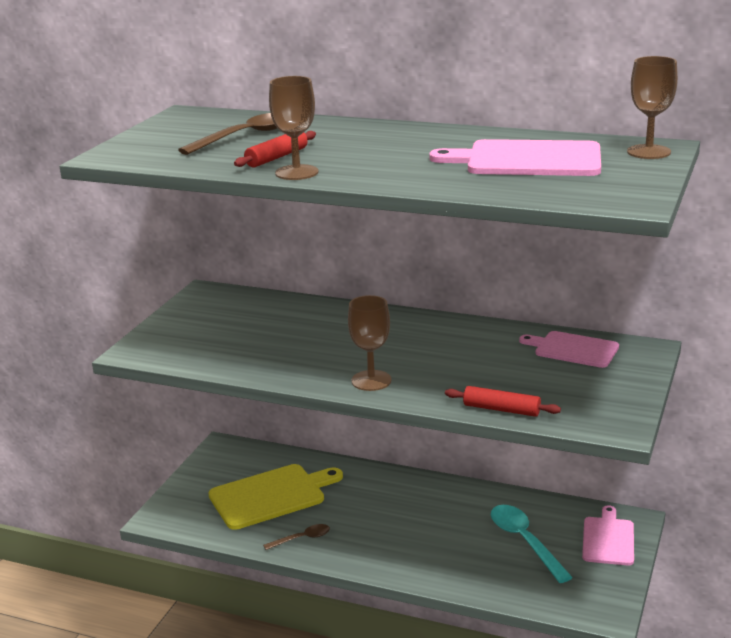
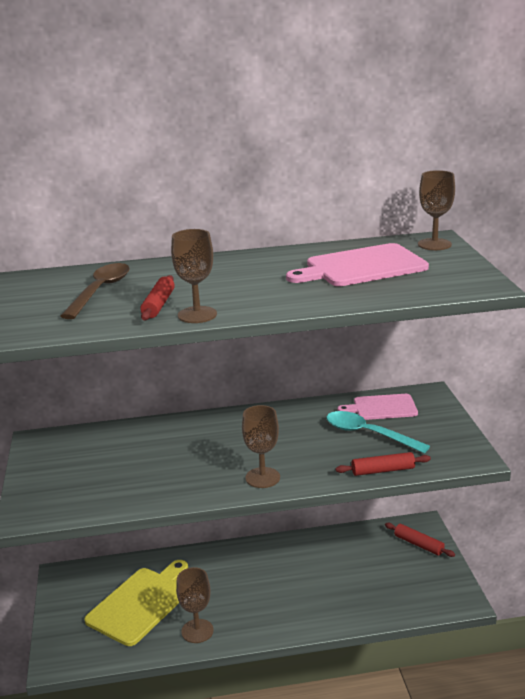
camera: 30 degrees left, 0 degrees up
(302, 538) = (197, 631): brown spoon -> brown goblet
(525, 541) = (365, 568): turquoise spoon -> turquoise spoon (368, 434)
(608, 539) = (418, 544): pink cutting board -> red rolling pin

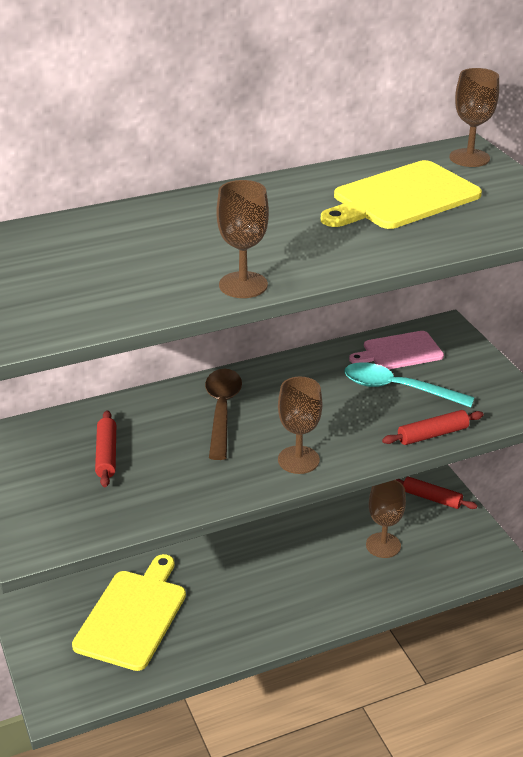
camera: 15 degrees left, 10 degrees up
(100, 291) = (95, 256): brown spoon -> brown spoon (222, 411)
(158, 305) = (185, 273): red rolling pin -> red rolling pin (106, 454)
(197, 631) = (214, 639): brown goblet -> brown goblet (383, 545)
(361, 267) = (402, 197): pink cutting board -> yellow cutting board

